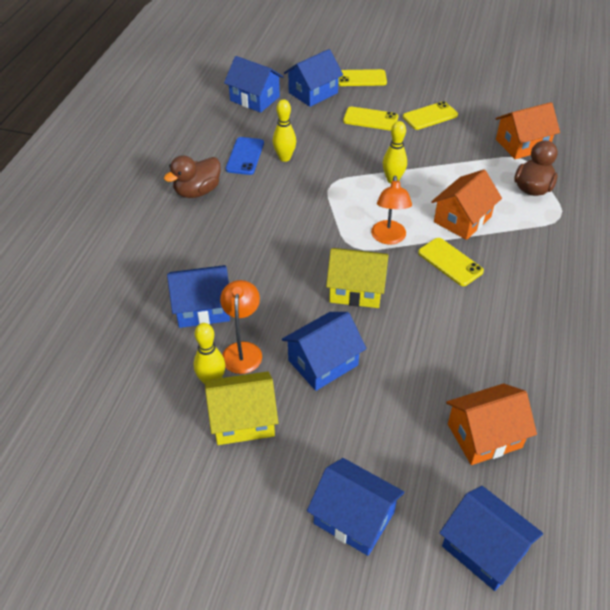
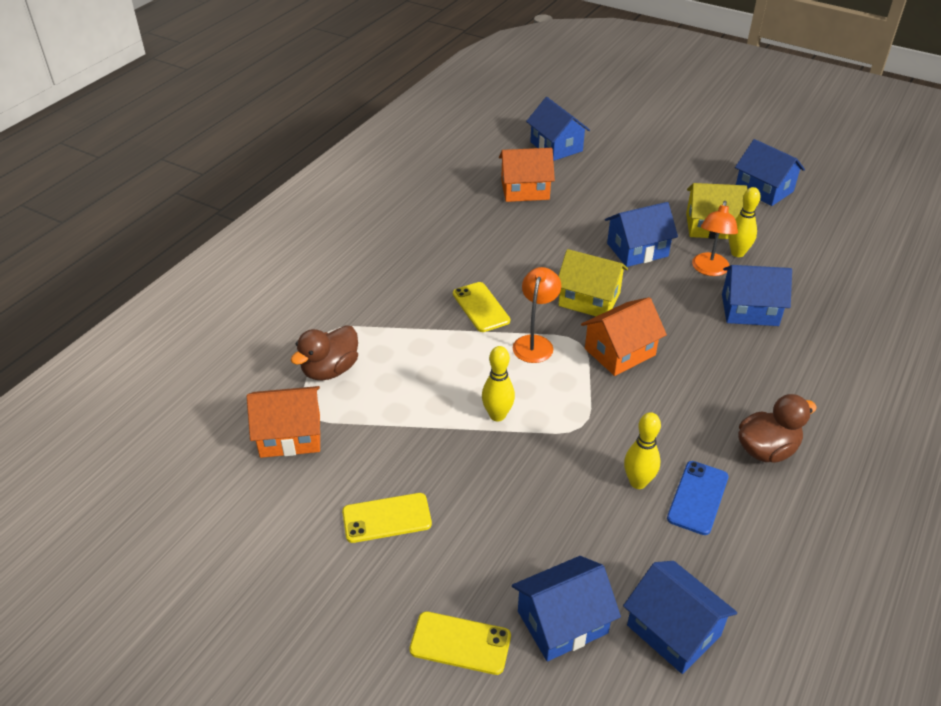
camera: 165 degrees left, 5 degrees down
(354, 517) = (635, 169): blue house -> blue house (764, 190)
(370, 119) = (484, 532): yellow phone -> none
(462, 219) = (440, 348): orange house -> orange house (620, 352)

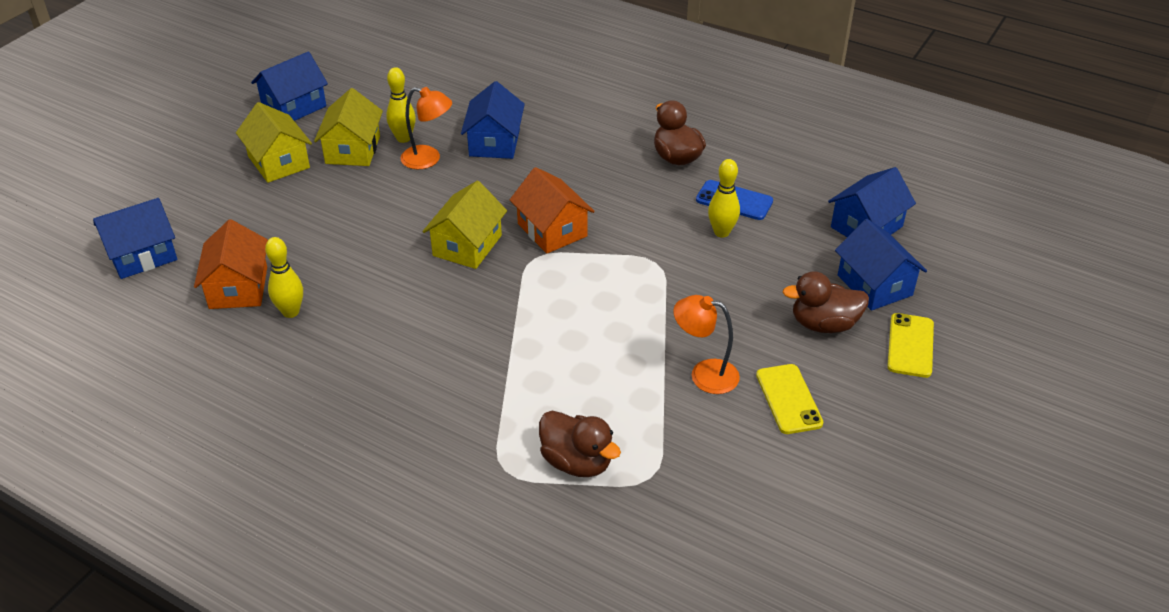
camera: 90 degrees left, 0 degrees up
(290, 435) = (685, 489): orange house -> none
(481, 307) = (472, 330): yellow phone -> none
(494, 561) = (824, 324): none -> brown duck
(497, 415) = (645, 319): yellow bowling pin -> yellow bowling pin (291, 312)
(535, 343) = (536, 289): orange lamp -> orange lamp (704, 374)
(637, 250) = (385, 204): blue house -> none
(681, 190) = (278, 162): none -> yellow house

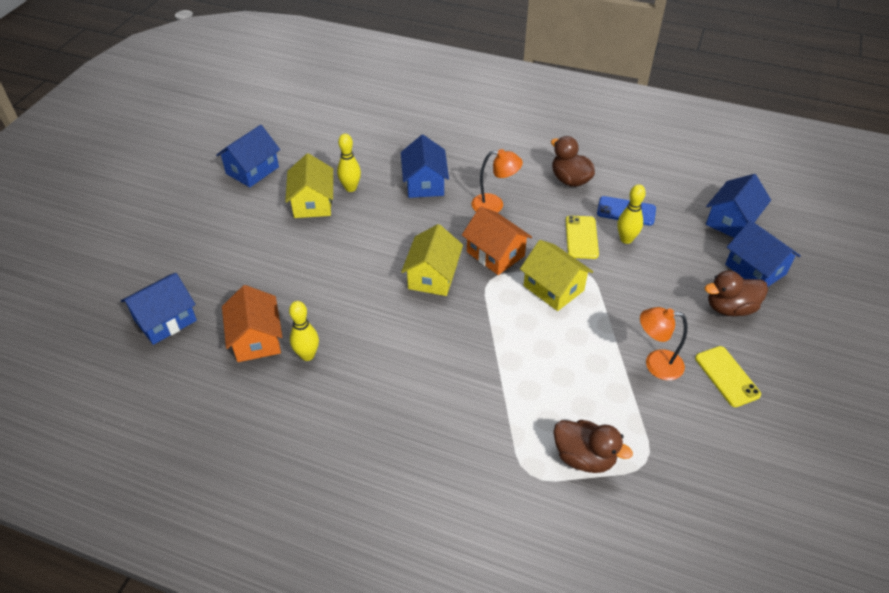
camera: 10 degrees left, 5 degrees up
(278, 162) = (255, 221): yellow house -> yellow house (553, 288)
(428, 159) = (377, 204): orange lamp -> orange lamp (494, 205)
(910, 345) = (800, 317): yellow phone -> yellow phone (581, 237)

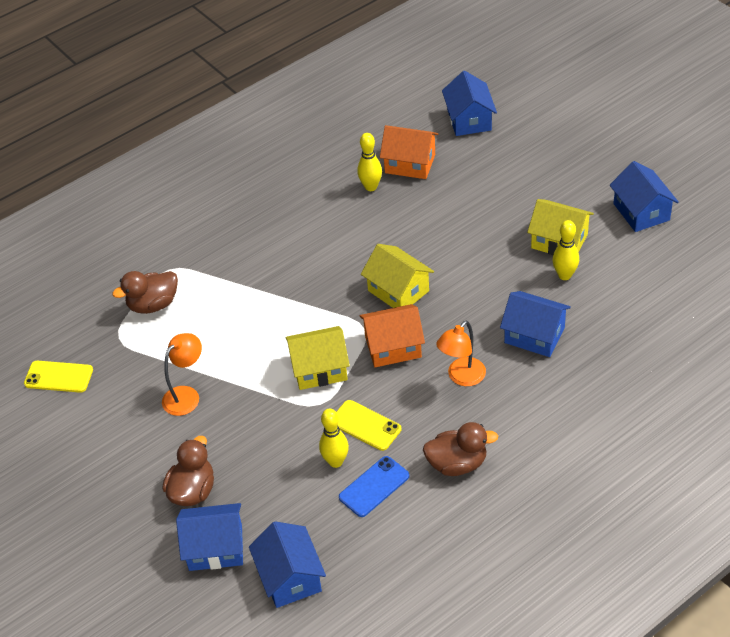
camera: 125 degrees right, 0 degrees up
(727, 376) = (135, 437): yellow phone -> yellow phone (58, 377)

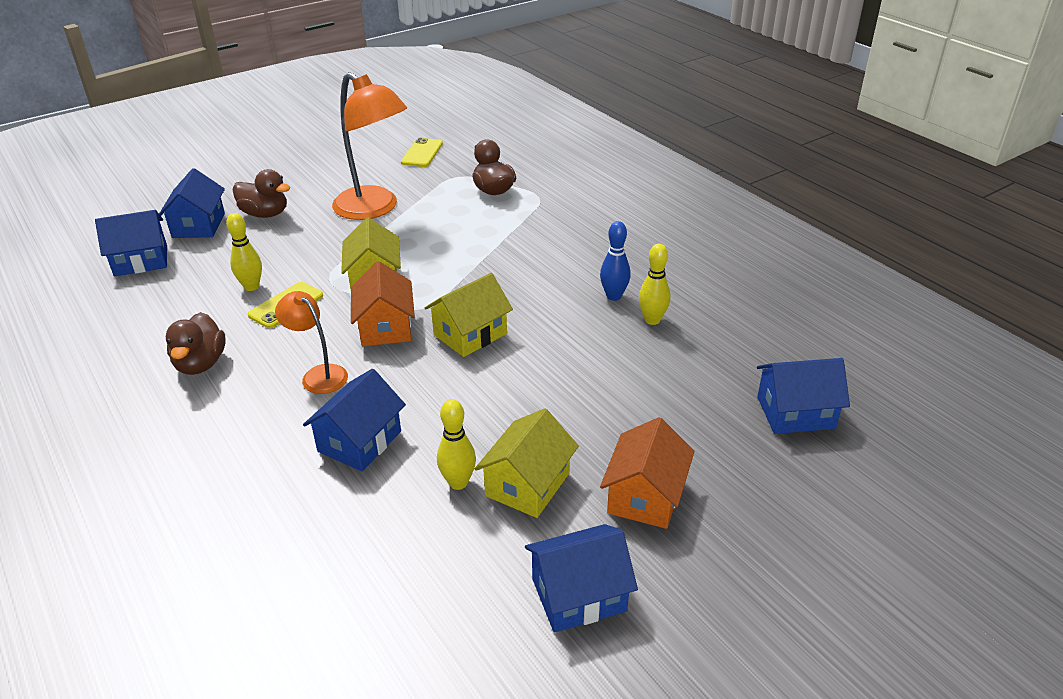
camera: 90 degrees right, 10 degrees down
(186, 395) = (374, 209): orange lamp -> orange lamp, size x1.86
(339, 209) = (614, 296): none -> blue bowling pin
(374, 486) = (207, 308): blue phone -> none
(410, 164) = (696, 353): orange house -> orange house (645, 496)

